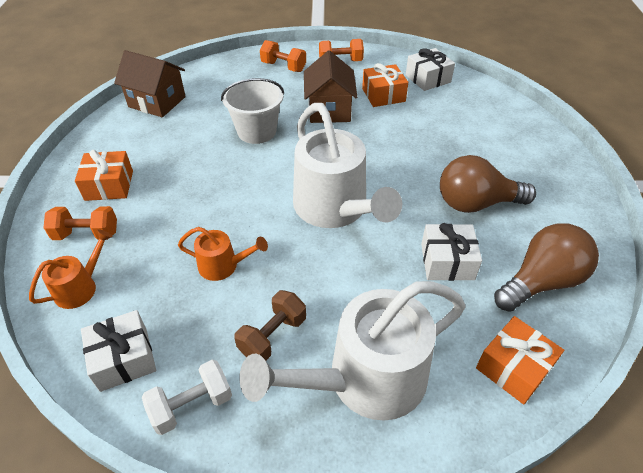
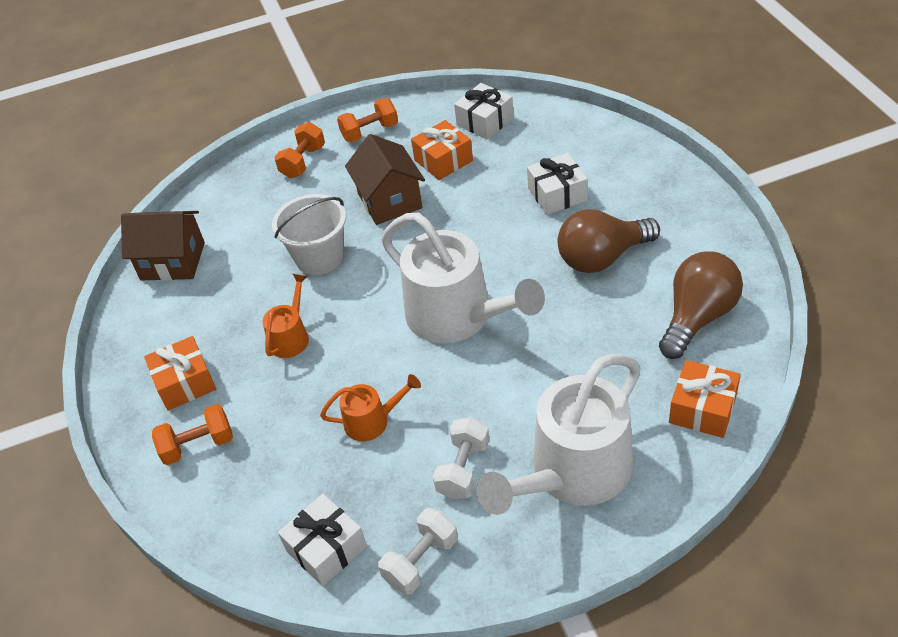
camera: 15 degrees left, 0 degrees up
(80, 287) = (231, 501): orange watering can -> orange watering can (291, 337)
(273, 336) = (463, 469): brown dumbbell -> white dumbbell
(283, 67) = (303, 162): orange dumbbell -> orange dumbbell turned 75 degrees counterclockwise
(447, 261) = (599, 331): white gift -> white gift (557, 194)

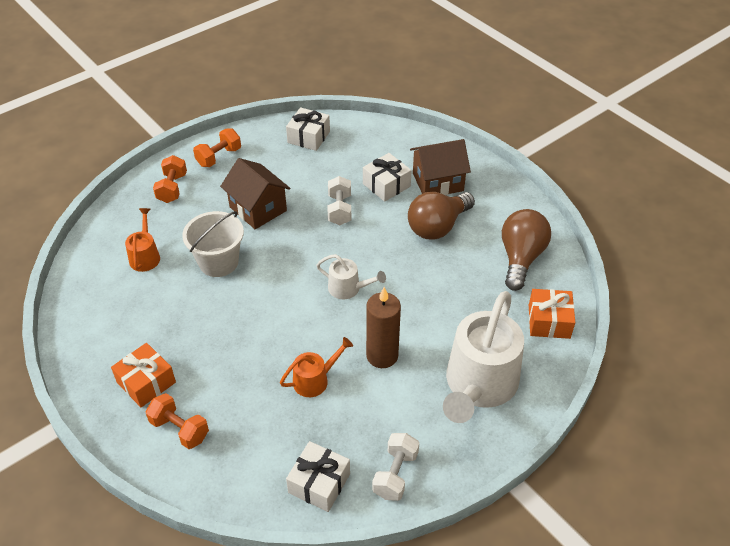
camera: 25 degrees left, 0 degrees up
(173, 261) = (91, 286): brown house -> brown house (437, 182)
(198, 445) = (179, 429): orange dumbbell -> orange dumbbell turned 75 degrees clockwise
(291, 337) = (221, 328): orange watering can -> orange watering can (145, 256)
(443, 160) = (288, 171): orange gift -> none
(457, 316) = (348, 288): white watering can -> white watering can, size x0.47
(463, 469) = (399, 400): white dumbbell -> white dumbbell (339, 210)
(465, 408) = (382, 356): none -> brown candle

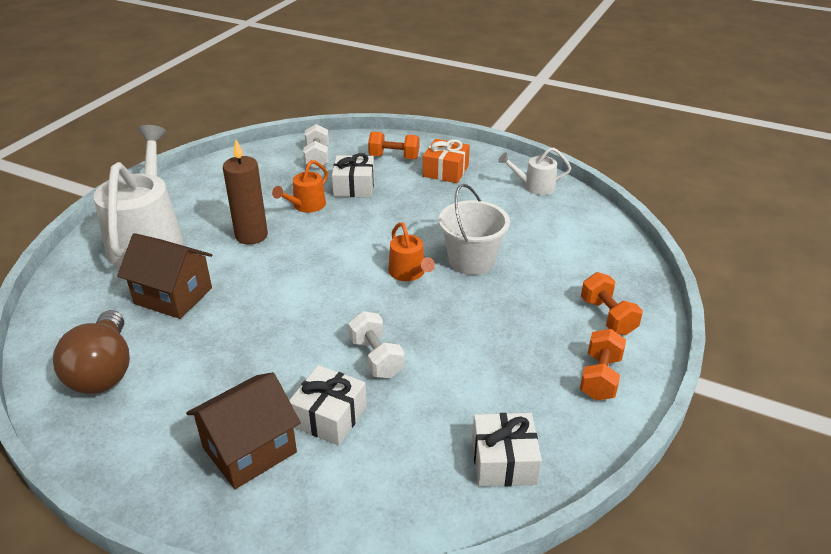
camera: 155 degrees right, 10 degrees down
(145, 256) = (550, 244): orange watering can -> orange watering can (409, 273)
(258, 209) = (481, 326): brown house -> brown house (173, 296)
(319, 483) = (269, 159): white gift -> white gift (354, 187)
(348, 288) = (314, 277): white watering can -> white watering can (535, 186)
(395, 474) = (211, 175): white dumbbell -> white dumbbell (317, 158)
(438, 227) = (230, 377): brown light bulb -> none
(549, 321) = (69, 310): orange gift -> none

